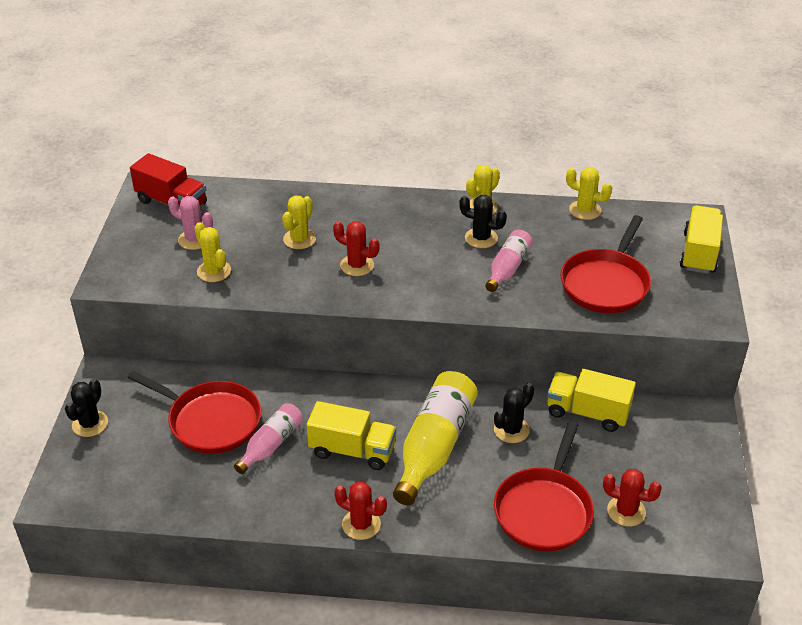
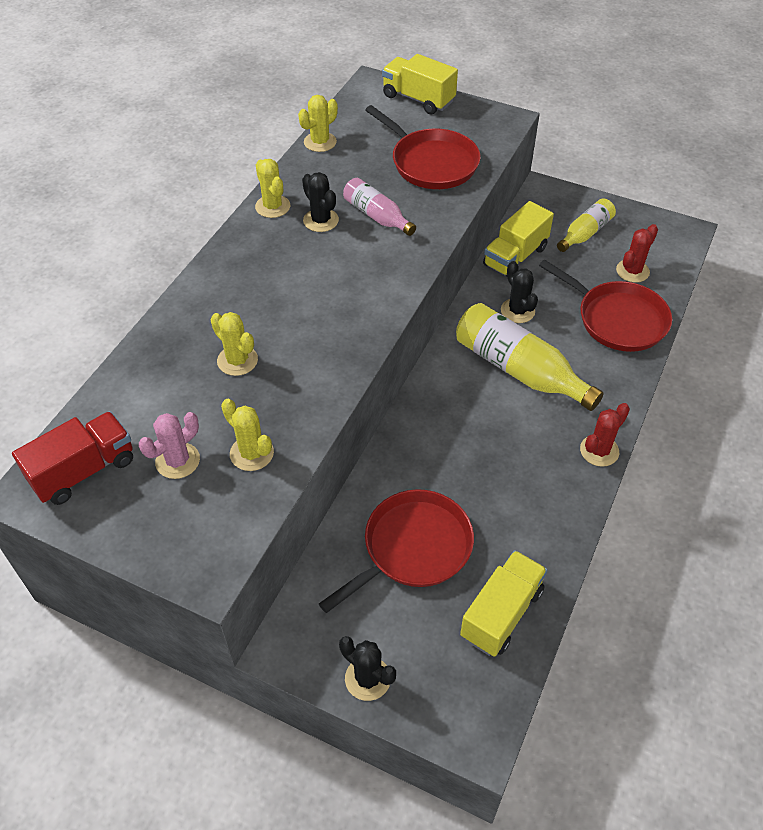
camera: 70 degrees left, 10 degrees up
(214, 271) = (251, 453): yellow cactus -> yellow cactus turned 60 degrees clockwise
(271, 445) = (470, 499): pink bottle -> none
(352, 450) = (502, 433): yellow truck -> yellow truck (501, 613)
(357, 265) = (312, 323): red cactus -> none
(481, 238) = (321, 220): black cactus -> black cactus turned 75 degrees counterclockwise
(660, 461) = (585, 233): none -> yellow bottle

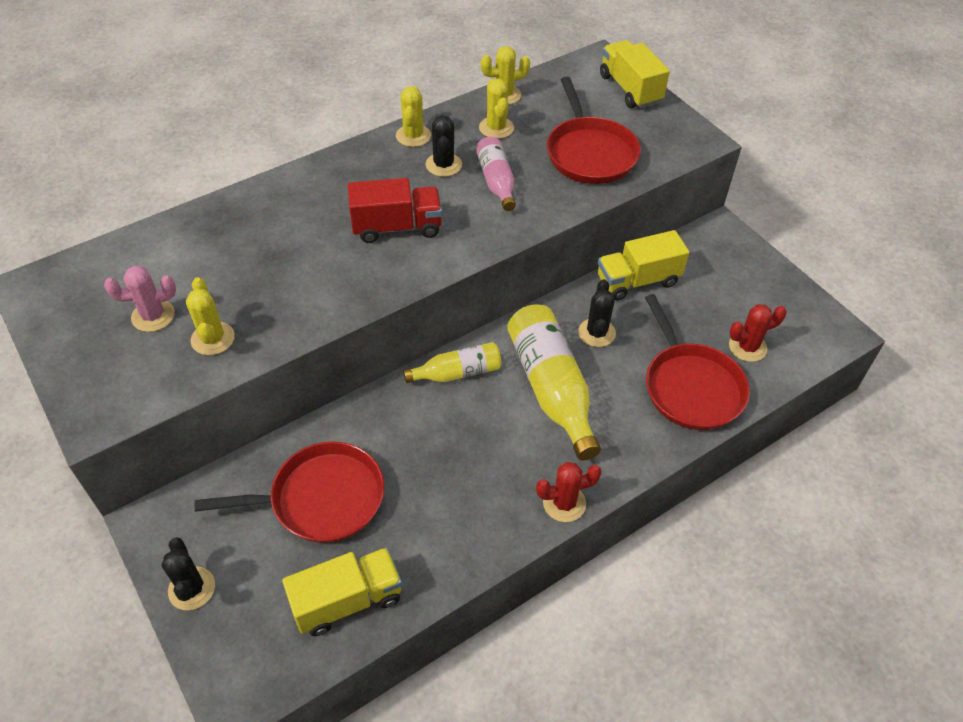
camera: 30 degrees right, 0 degrees up
(83, 471) = (81, 289): red truck -> red truck (397, 227)
(237, 360) = (270, 255): yellow cactus -> yellow cactus (496, 128)
(585, 233) = (729, 289): yellow bottle -> yellow bottle (457, 373)

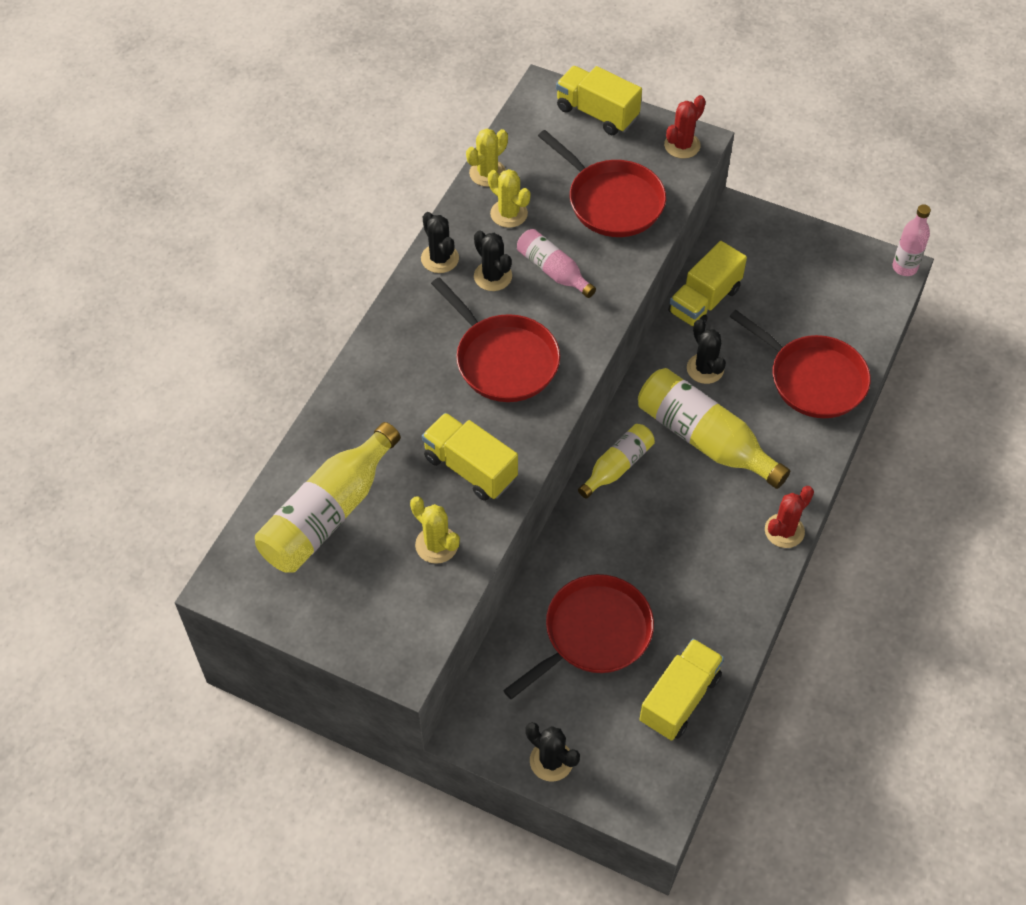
camera: 30 degrees left, 5 degrees up
(153, 316) = (365, 553): pink cactus -> none
(156, 273) = (328, 513): none -> yellow bottle
(295, 294) = (470, 468): none -> yellow truck
(397, 227) = (503, 360): red truck -> red pan
(413, 136) = (440, 258): yellow cactus -> black cactus
(747, 347) = (833, 319): red cactus -> red cactus (682, 145)
(849, 335) = (904, 267): none -> pink bottle

